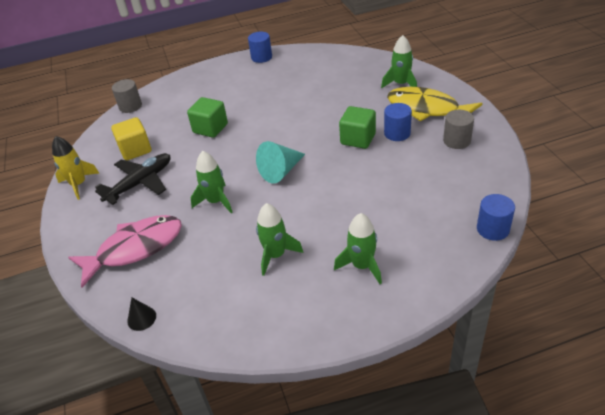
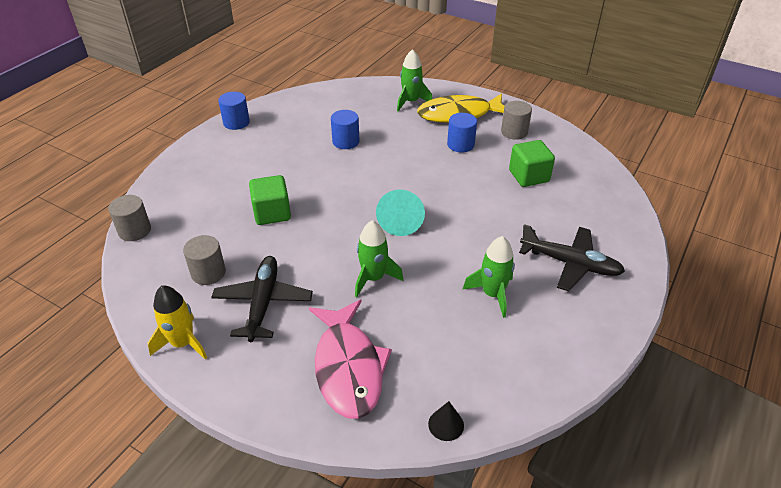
camera: 45 degrees left, 0 degrees up
(135, 150) = (208, 273): yellow cube -> grey cylinder
(135, 248) = (348, 367): pink fish -> pink fish turned 150 degrees clockwise
(358, 139) = (434, 163): green cube -> green cube (529, 176)
(362, 266) = (570, 263): green rocket -> black plane
(493, 229) = (620, 187): blue cylinder -> blue cylinder (346, 141)

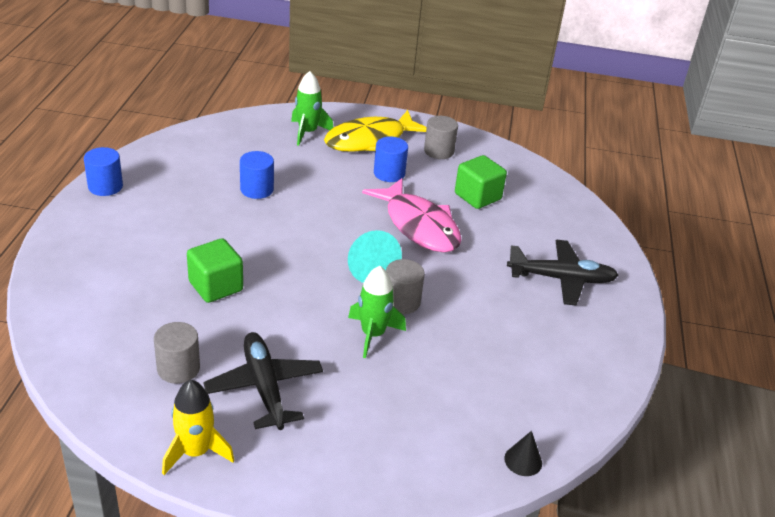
camera: 25 degrees left, 5 degrees down
(135, 231) = (51, 339): grey cylinder -> grey cylinder (401, 302)
(348, 367) = (397, 431): pink fish -> pink fish (419, 226)
(492, 294) = (503, 325): green rocket -> none

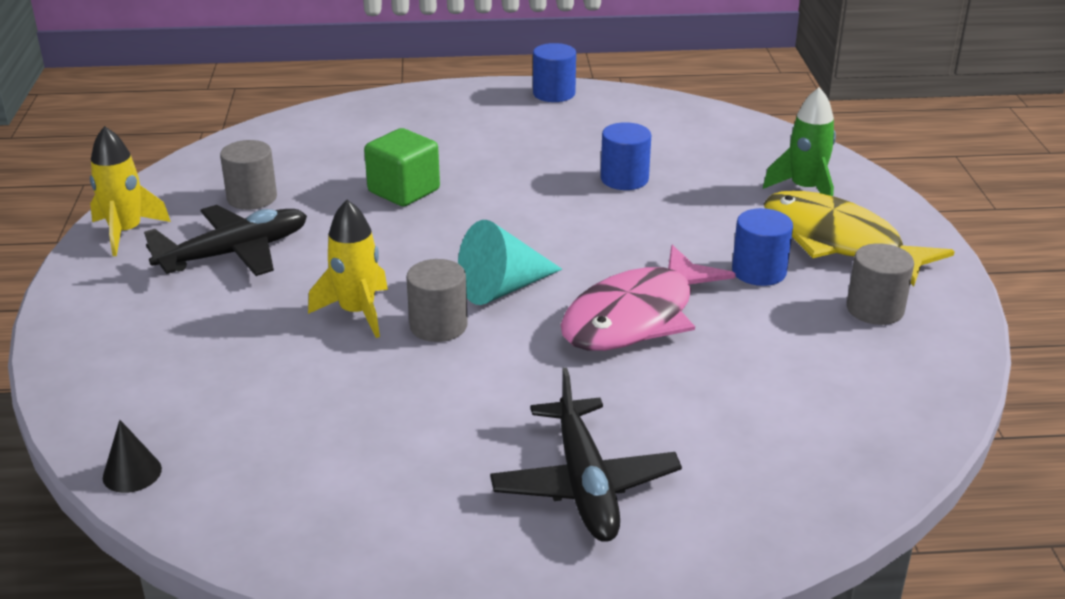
camera: 80 degrees right, 5 degrees down
(373, 334) = (357, 312): green rocket -> yellow rocket
(477, 196) = (768, 365): green cube -> none

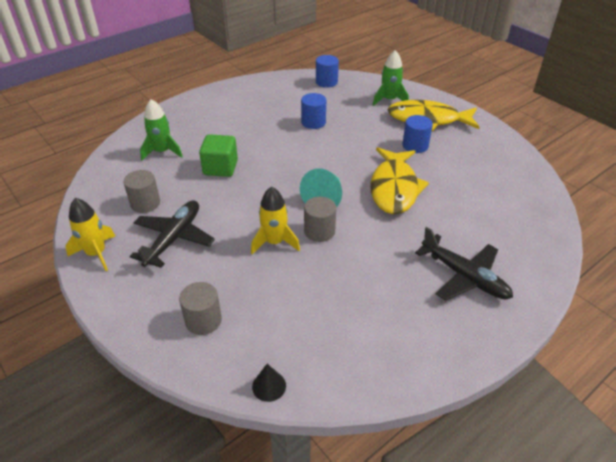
camera: 35 degrees left, 10 degrees up
(351, 143) = (162, 152): none -> green rocket
(554, 93) = (232, 89): blue cylinder -> blue cylinder (326, 82)
(636, 317) = (394, 188): pink fish -> yellow fish
(875, 309) = (473, 145): grey cylinder -> grey cylinder (203, 320)

